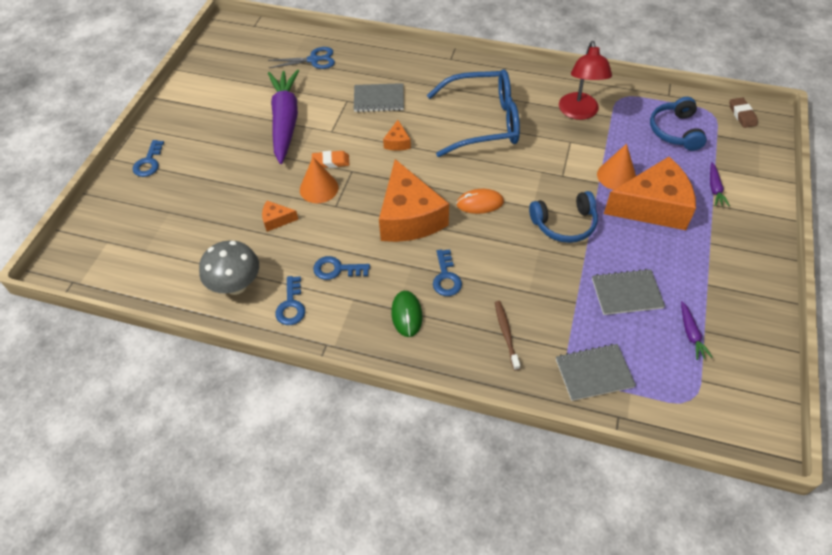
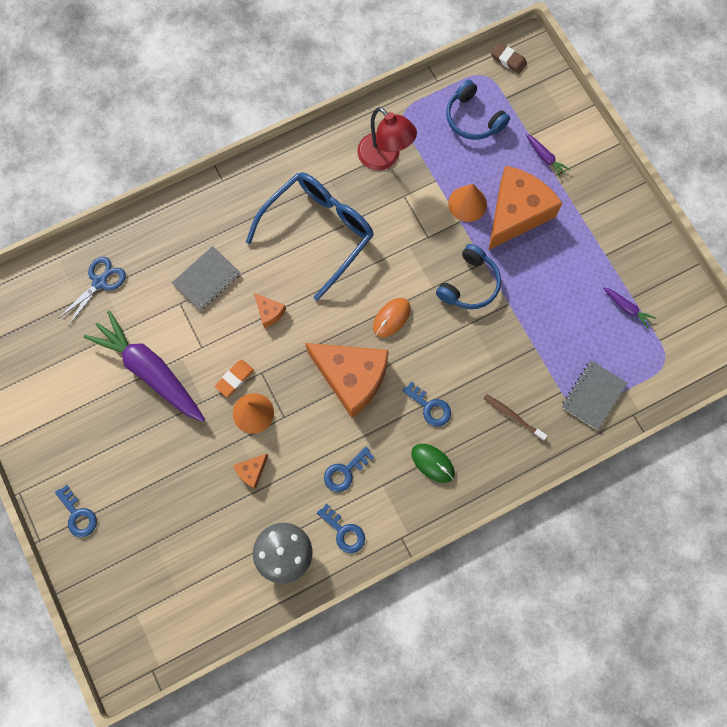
camera: 45 degrees left, 20 degrees up
(626, 293) = (561, 310): grey notebook -> none

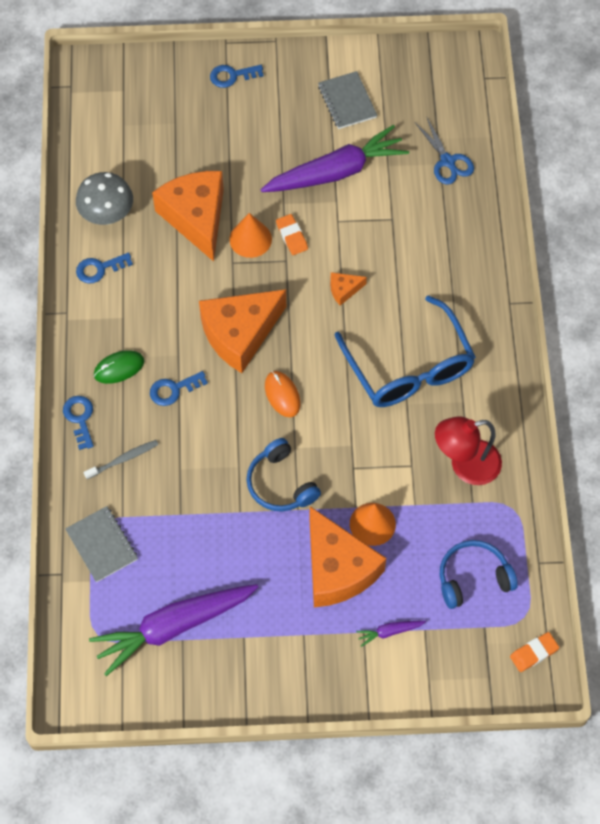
camera: 115 degrees right, 10 degrees down
(207, 279) = (406, 250): grey notebook -> grey notebook (347, 102)
(252, 471) = (196, 217): orange cheese -> orange cheese, size x2.38
(345, 472) = (152, 291): blue key -> blue key (80, 418)
(508, 60) = (533, 653): brown eraser -> orange eraser
(512, 416) = (123, 459): brown toothbrush -> grey toothbrush
(627, 308) = (174, 627): purple carrot -> purple carrot, size x2.48

